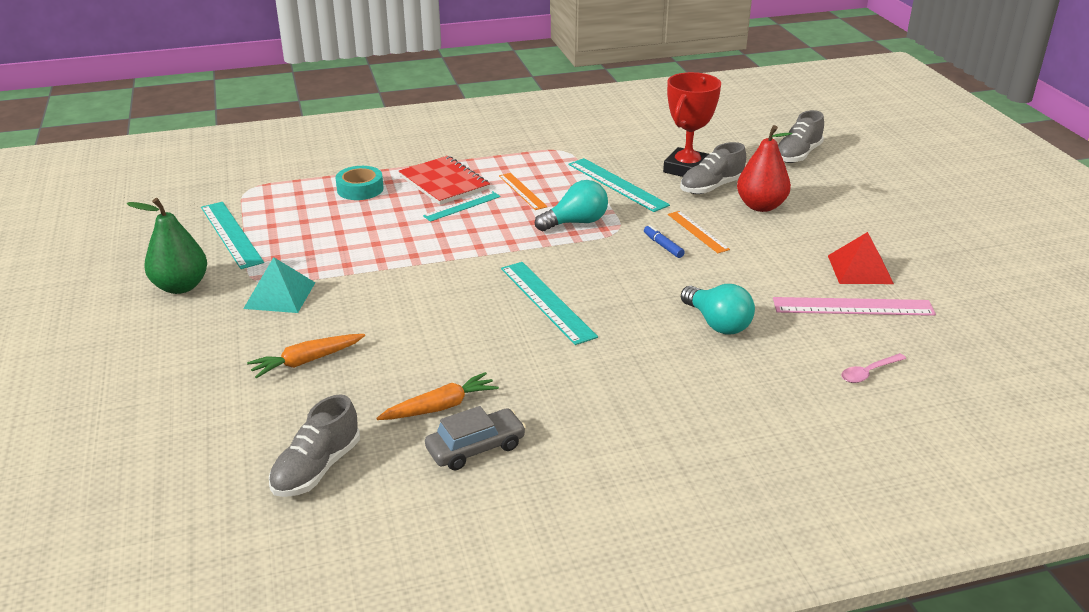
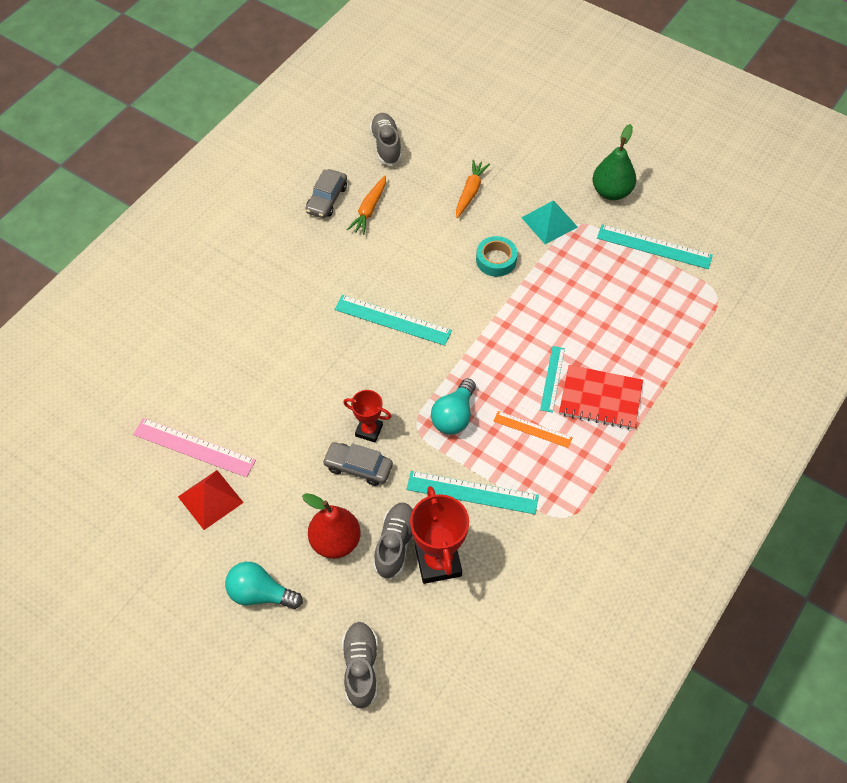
camera: 140 degrees right, 25 degrees up
(360, 189) = (645, 347): turquoise tape -> turquoise tape (496, 260)
(663, 246) = (369, 430): blue marker -> red trophy
(698, 231) = (358, 467): orange ruler -> grey car
(717, 323) = (272, 370): turquoise light bulb -> turquoise light bulb (260, 594)
(853, 307) = (194, 447): pink ruler -> pink ruler turned 60 degrees clockwise
(868, 372) = (154, 384): pink spoon -> none

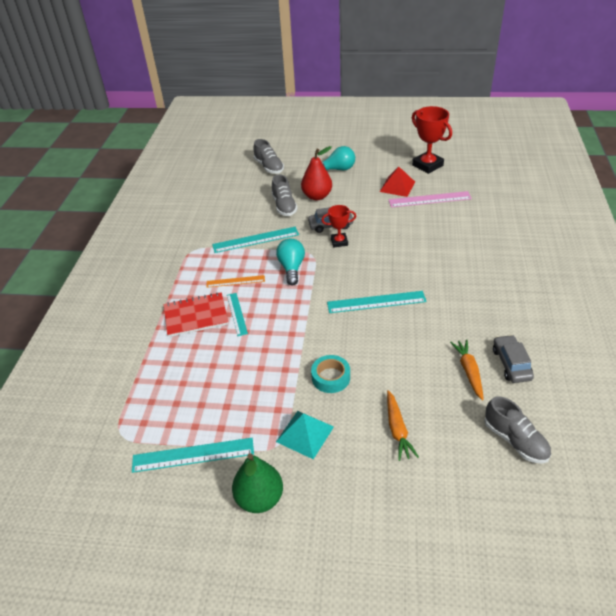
camera: 155 degrees right, 15 degrees down
(438, 562) = (256, 208): red trophy -> red trophy (427, 165)

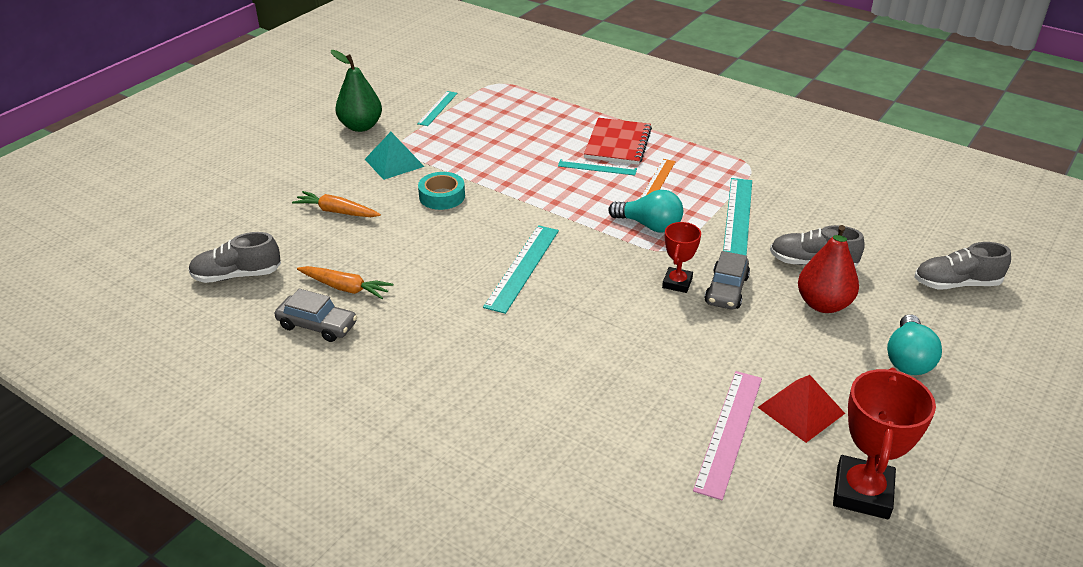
camera: 115 degrees right, 5 degrees down
(193, 455) = (437, 108): turquoise ruler -> turquoise ruler, size x0.63
(427, 165) = (862, 492): red trophy -> red trophy turned 60 degrees counterclockwise

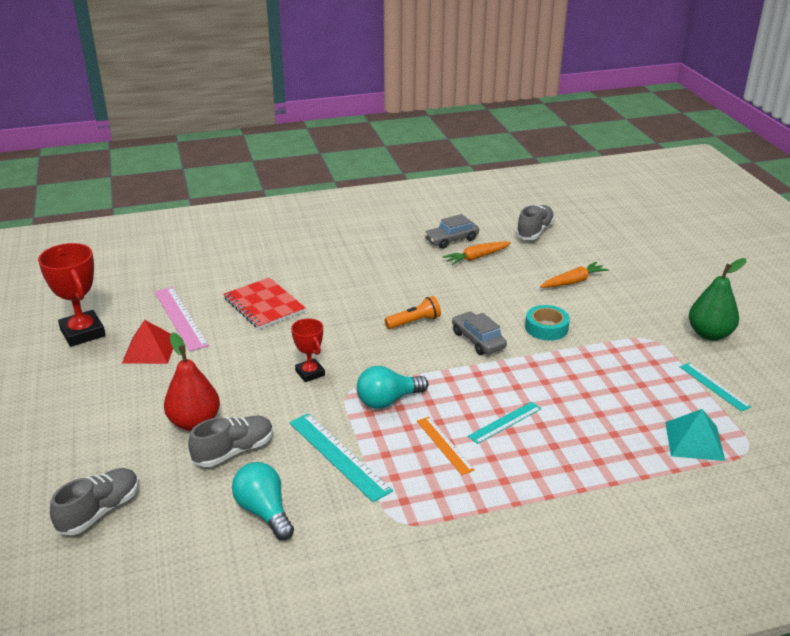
camera: 130 degrees right, 5 degrees down
(394, 162) = (624, 327): turquoise pyramid -> turquoise pyramid (694, 441)
(522, 267) = (414, 322): turquoise ruler -> orange flashlight
(617, 143) = (535, 459): red notebook -> red notebook (264, 305)
(726, 290) = (272, 389): grey car -> grey car (478, 340)
(908, 359) = (102, 420): turquoise light bulb -> turquoise light bulb (264, 511)

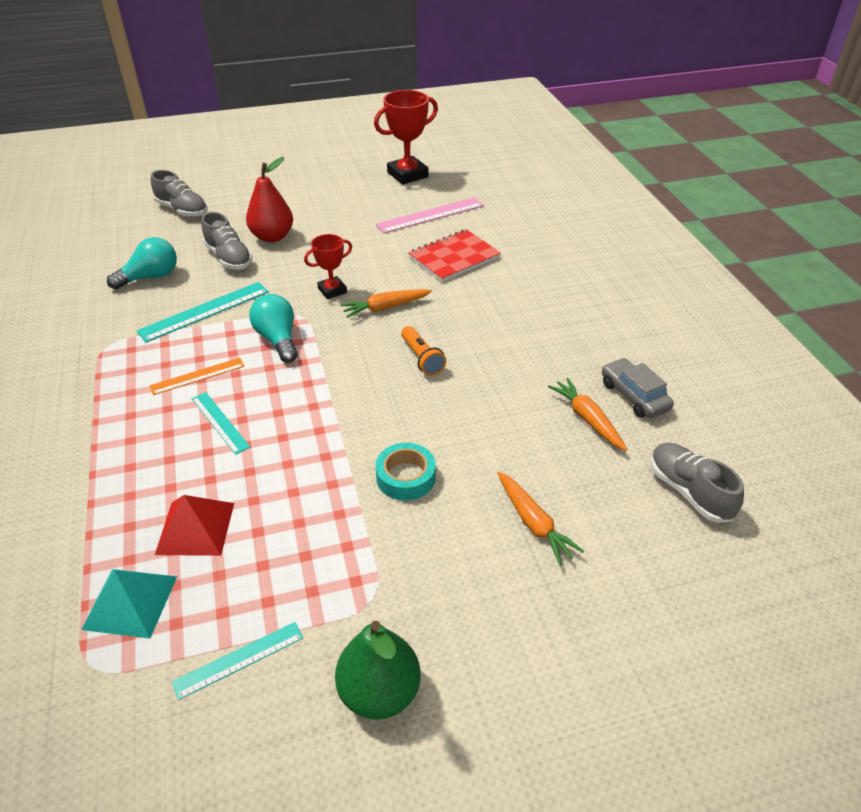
camera: 90 degrees right, 10 degrees up
(149, 350) = (380, 206): red pyramid -> red pyramid (195, 528)
(341, 341) = (385, 308): none -> orange carrot
(478, 340) = (380, 409): grey car -> none
(534, 231) = (689, 491): grey shoe -> grey shoe turned 150 degrees counterclockwise

